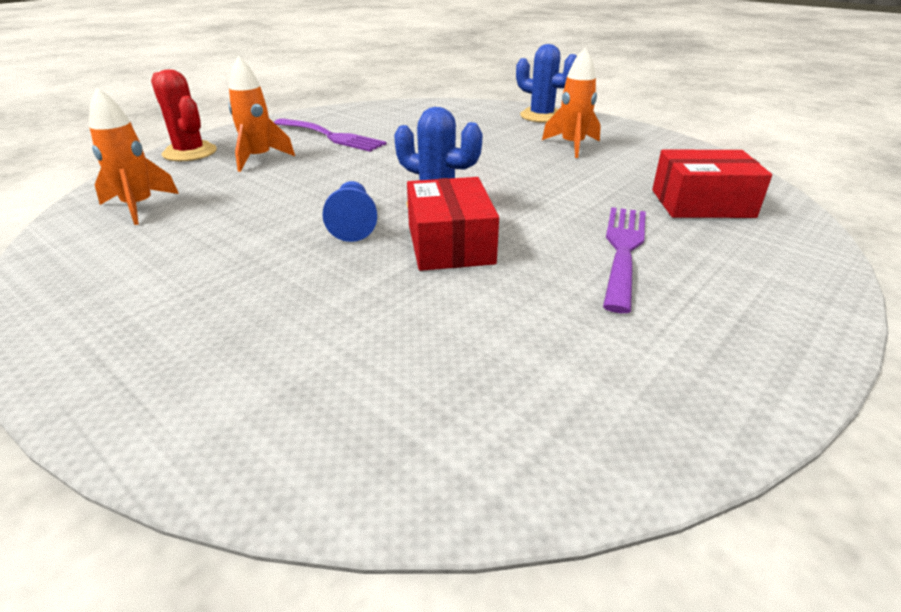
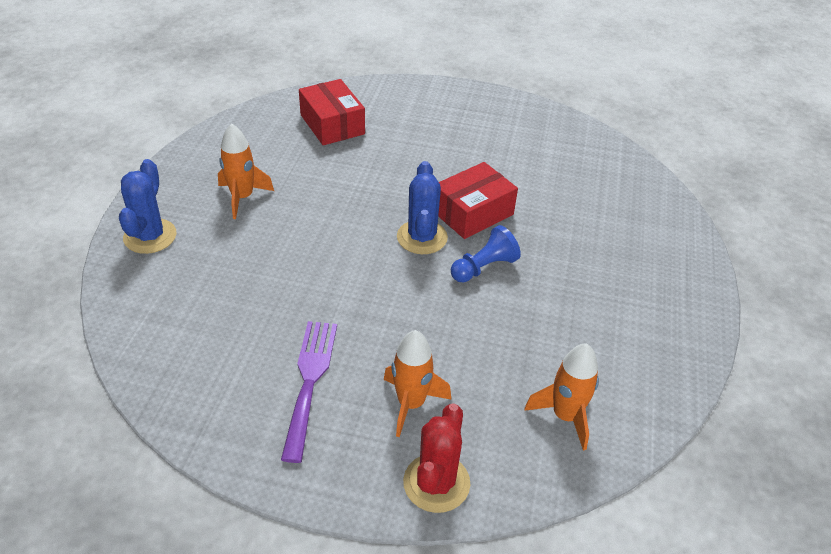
camera: 120 degrees left, 10 degrees up
(623, 250) = (424, 147): purple fork -> none

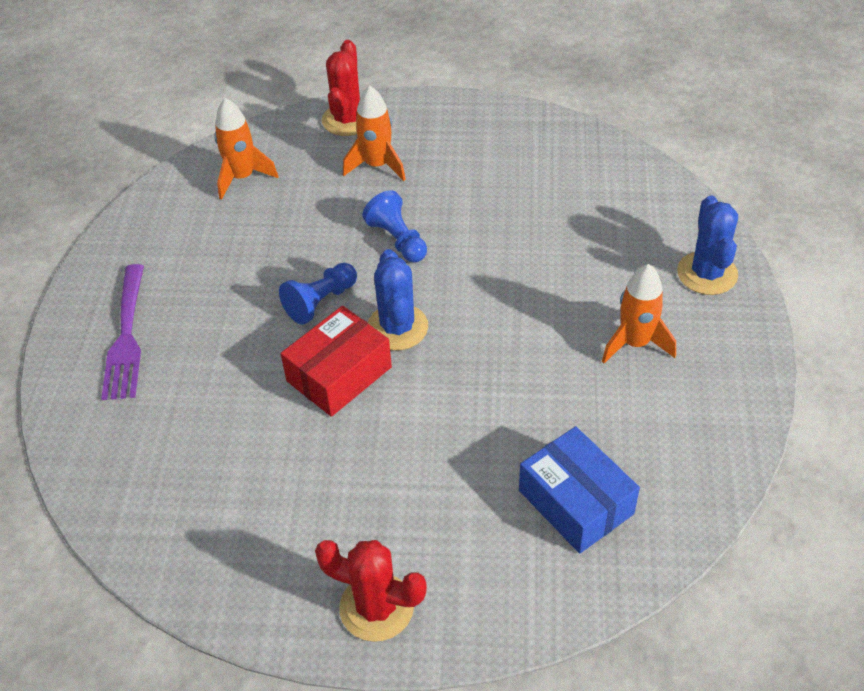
camera: 175 degrees right, 5 degrees up
(309, 381) = (470, 168): purple fork -> purple fork (126, 337)
(332, 124) = (575, 502): red box -> blue box
(406, 312) = (398, 240): none -> blue pawn
(462, 101) = (376, 607): none -> red cactus

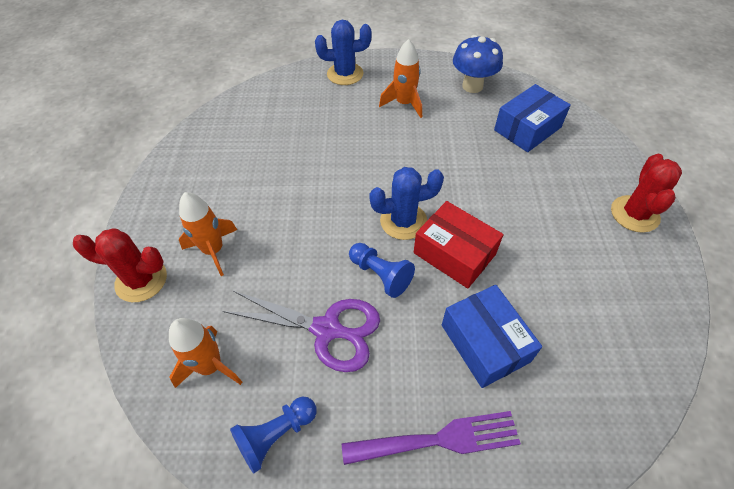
camera: 95 degrees left, 5 degrees up
(214, 388) = (485, 343): none -> blue box
(261, 257) = (326, 329): none -> purple scissors
(398, 240) = (309, 228): blue pawn -> blue pawn (276, 435)
(688, 440) = (472, 86): none -> blue mushroom

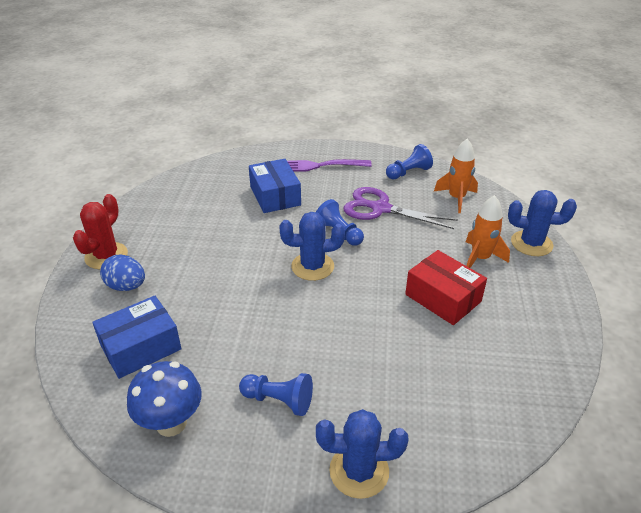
camera: 175 degrees left, 15 degrees down
(141, 280) = (531, 243): red cactus -> blue cactus
(404, 104) = (279, 400): orange rocket -> blue pawn
(454, 253) = (276, 241): red box -> red box (443, 298)
(583, 180) = (126, 286): none -> blue egg

